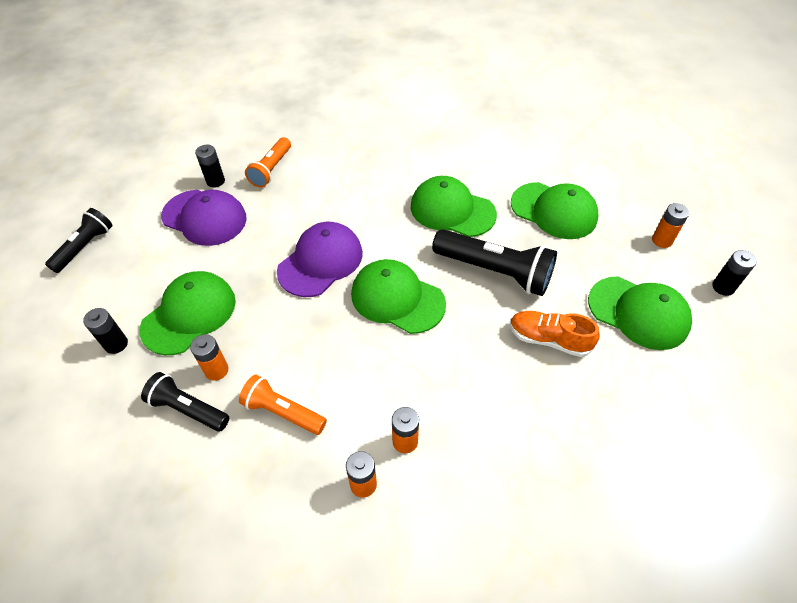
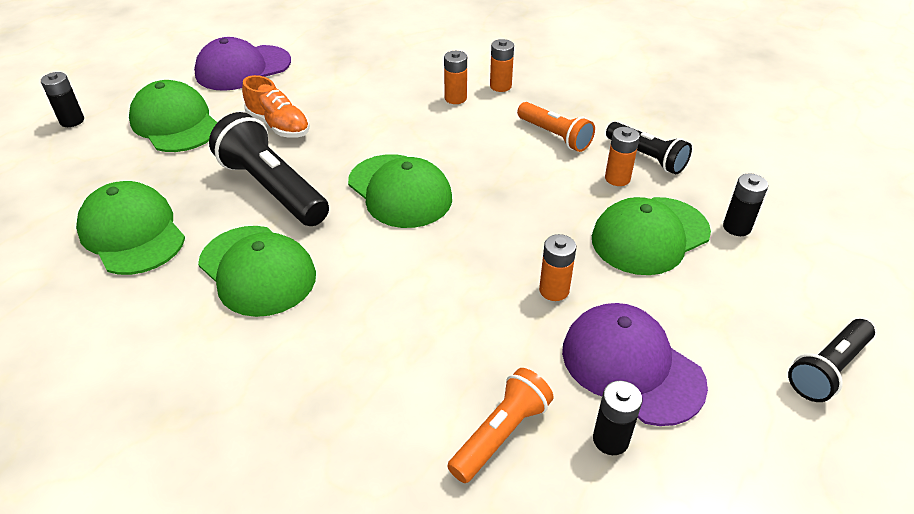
camera: 160 degrees left, 10 degrees down
(321, 261) = (471, 252): purple cap -> purple cap (243, 68)
(662, 240) = (62, 170): orange battery -> orange battery (554, 290)

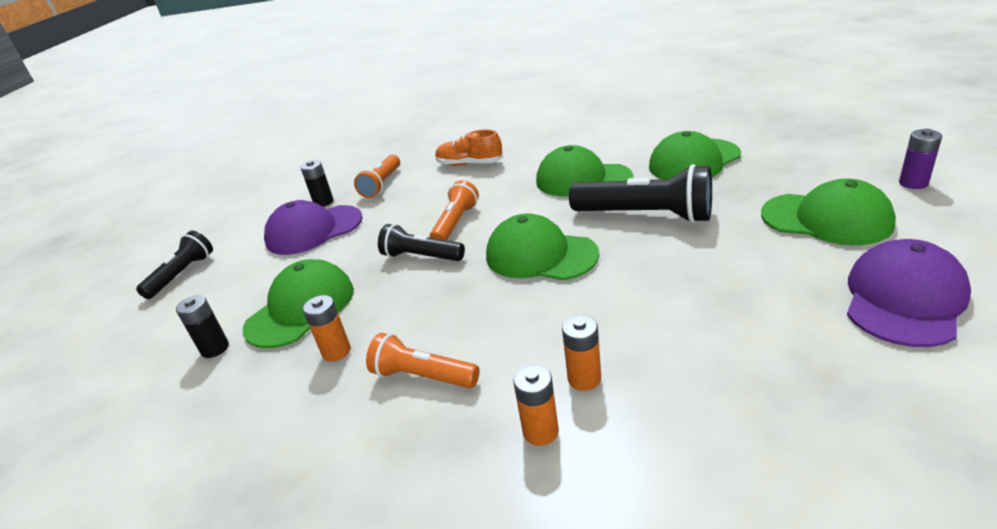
camera: 160 degrees right, 10 degrees down
(72, 121) = (913, 183): black battery -> purple battery
(132, 233) = (694, 161): green cap -> green cap turned 120 degrees clockwise
(279, 125) = (730, 258): orange shoe -> orange shoe (469, 164)
(446, 275) = (455, 223): none -> orange flashlight
(554, 290) = (374, 244): orange battery -> none
(631, 366) = (314, 230): purple cap -> purple cap turned 135 degrees clockwise
(646, 157) = (304, 394): black flashlight -> black flashlight (421, 257)

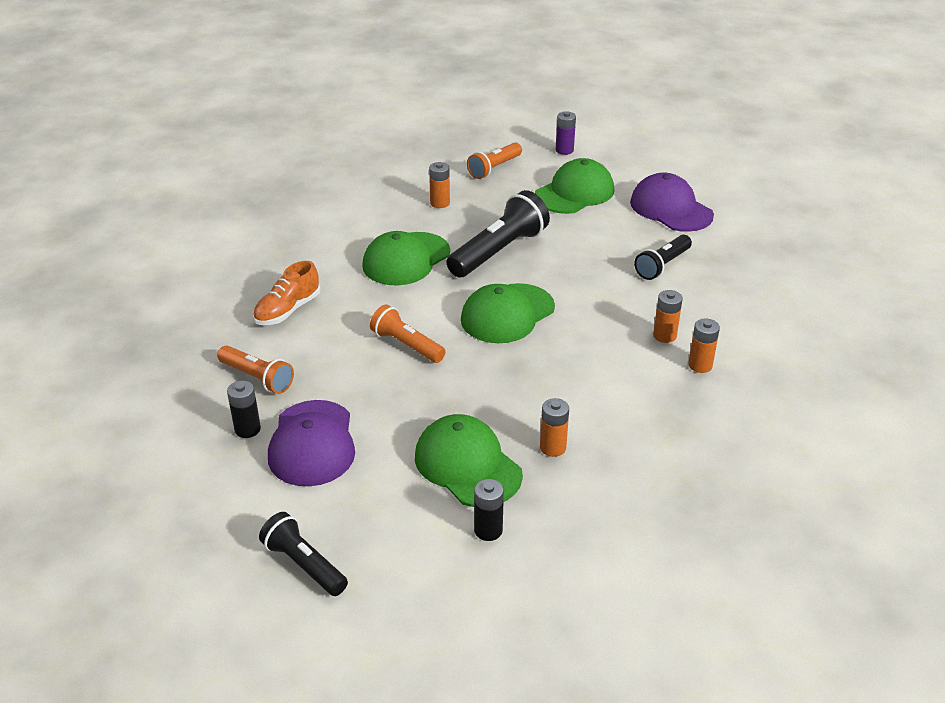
camera: 75 degrees left, 5 degrees up
(421, 257) = (447, 376): black flashlight -> black flashlight (662, 265)
(423, 376) = (616, 405): orange flashlight -> orange flashlight (494, 168)
(694, 161) = (440, 203): green cap -> orange battery

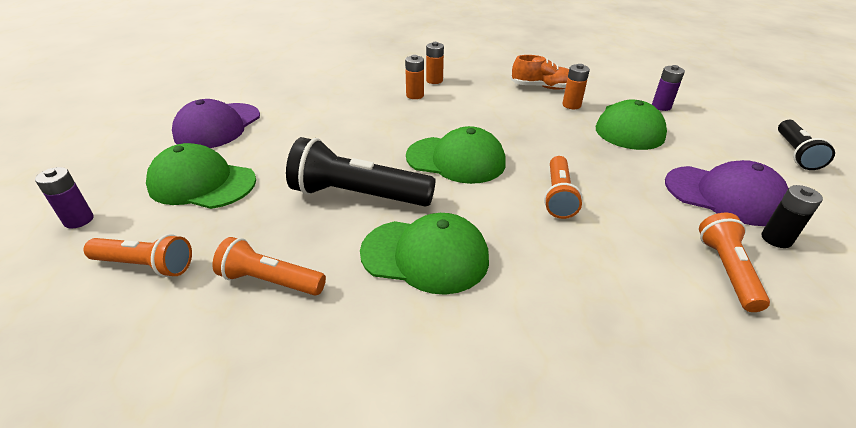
camera: 120 degrees left, 0 degrees up
(288, 310) = (616, 310): orange shoe -> orange shoe (542, 87)
(312, 443) = (724, 195): purple cap -> purple cap turned 60 degrees clockwise
(440, 203) = (270, 281): orange battery -> orange flashlight
(488, 530) = (661, 106): black battery -> purple battery
(662, 265) = (321, 112): black flashlight -> none

